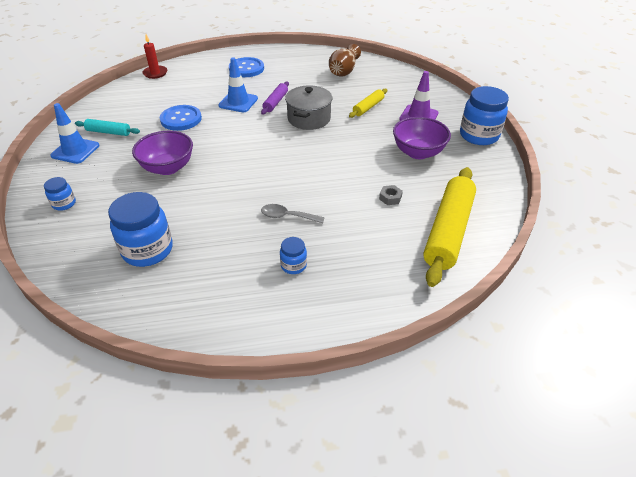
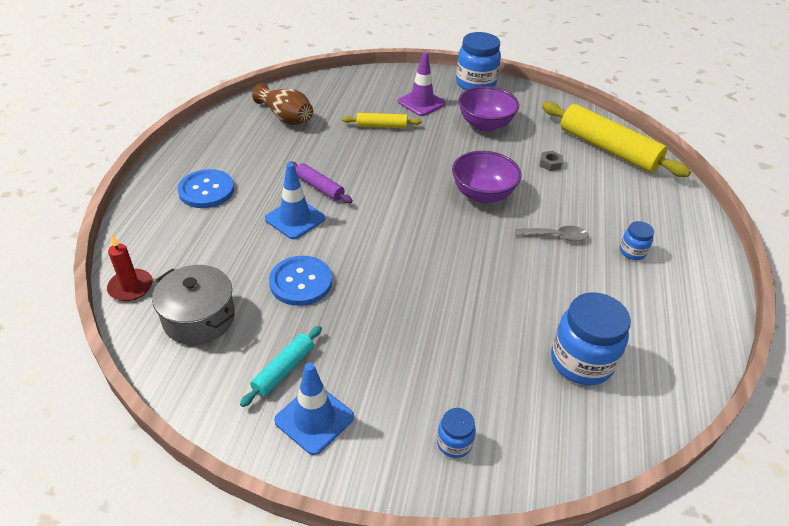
camera: 70 degrees left, 0 degrees up
(168, 168) = (418, 316): purple bowl -> purple bowl (482, 194)
(287, 216) = (556, 236): grey spoon -> grey spoon turned 120 degrees counterclockwise
(309, 118) = (376, 172): grey pot -> grey pot (199, 318)
(368, 107) = (381, 126): yellow rolling pin -> yellow rolling pin turned 60 degrees counterclockwise

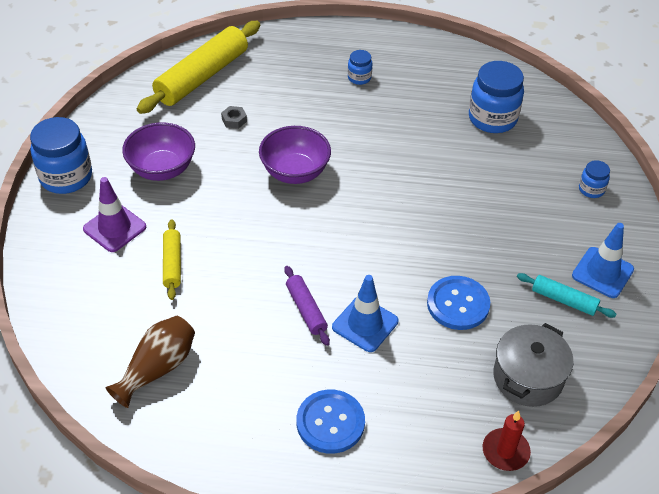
camera: 95 degrees left, 5 degrees up
(319, 187) = (306, 309): purple rolling pin -> purple rolling pin turned 60 degrees counterclockwise
(556, 236) = (349, 123): grey spoon -> none

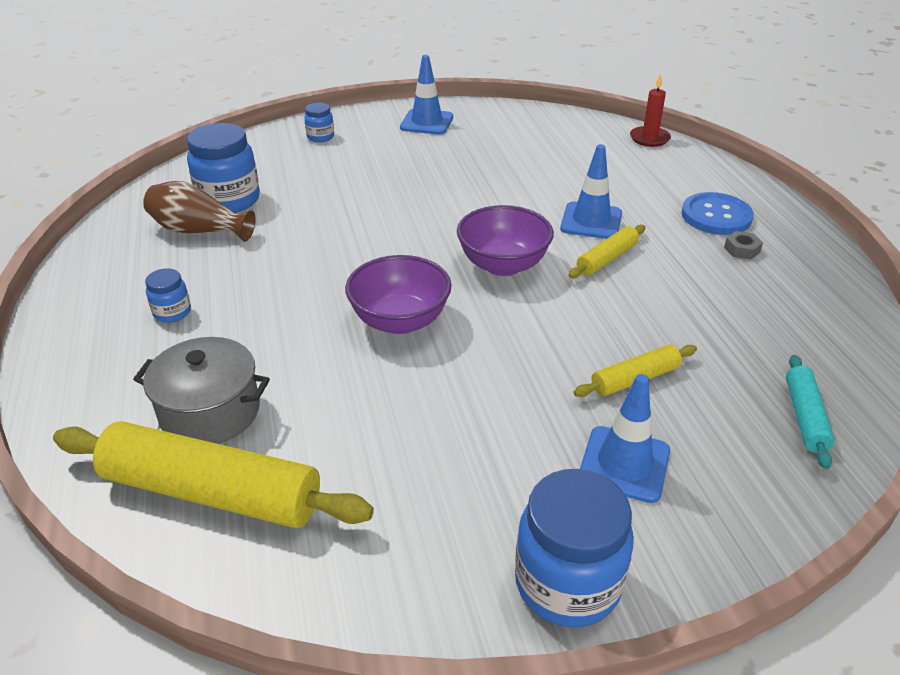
camera: 110 degrees left, 10 degrees down
(114, 228) = (624, 464): purple traffic cone -> blue traffic cone
(157, 368) = (783, 337): brown vase -> brown vase (198, 230)
(162, 169) = (471, 457): purple bowl -> purple bowl (503, 265)
(234, 120) = (317, 412): grey nut -> grey nut (742, 250)
(306, 309) = (607, 259): purple rolling pin -> yellow rolling pin
(458, 304) = (521, 179): blue button -> none
(528, 377) = (570, 139): grey pot -> grey pot (210, 412)
(564, 300) = (473, 134): turquoise rolling pin -> turquoise rolling pin (804, 417)

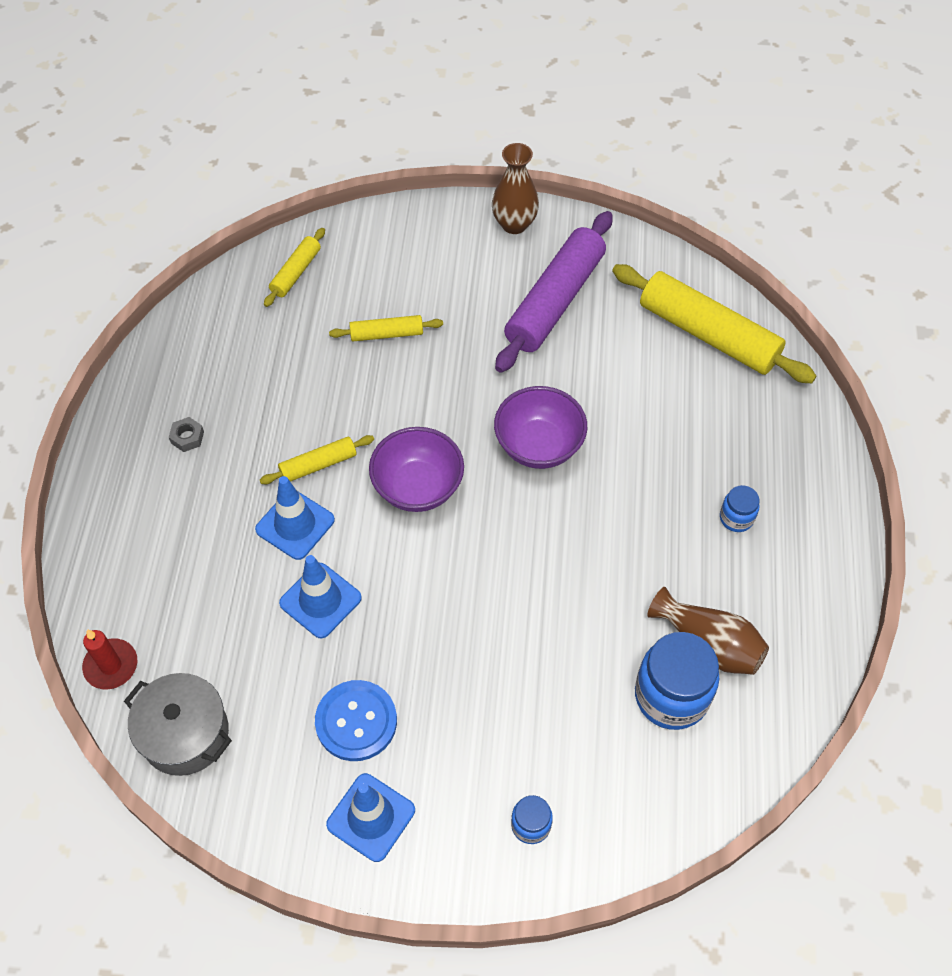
camera: 160 degrees left, 20 degrees up
(210, 412) = (706, 398): grey pot -> grey pot (185, 734)
(448, 477) = (554, 301): none -> purple rolling pin
(567, 583) = (514, 224): blue jar -> brown vase
(624, 464) = (438, 277): blue traffic cone -> blue traffic cone (320, 600)
(716, 216) = (166, 492): blue button -> blue button (356, 721)
(804, 417) = (296, 272): turquoise rolling pin -> yellow rolling pin

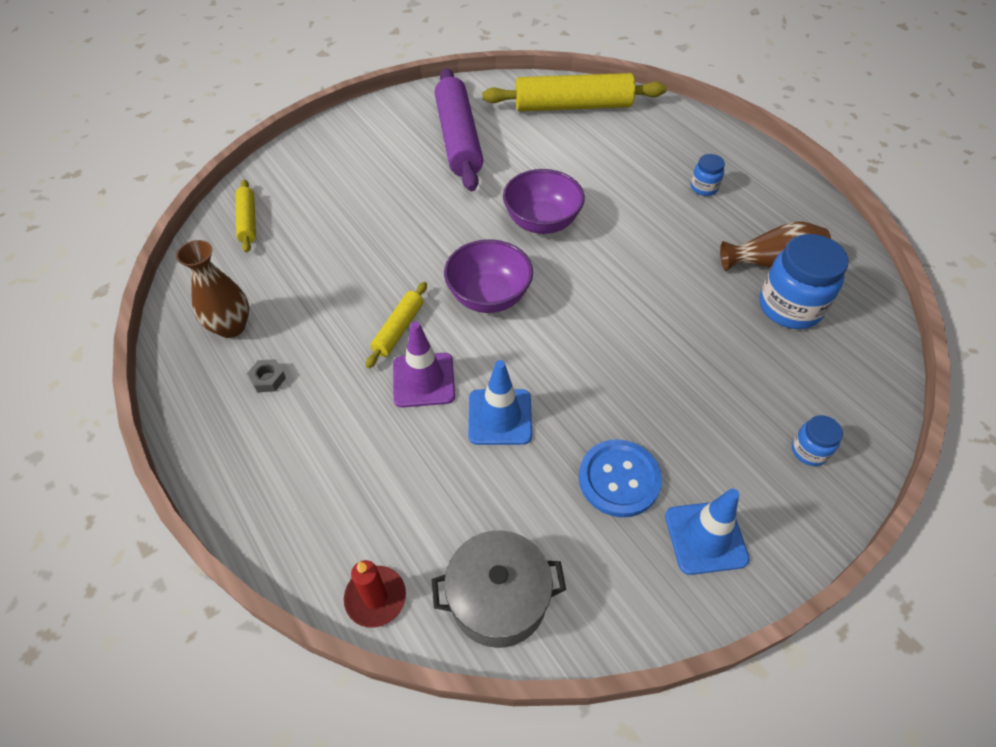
camera: 40 degrees left, 5 degrees down
(295, 525) = (423, 380): blue traffic cone -> purple traffic cone
(386, 334) = (361, 220): yellow rolling pin -> none
(514, 224) = (383, 113): brown vase -> brown vase (231, 327)

